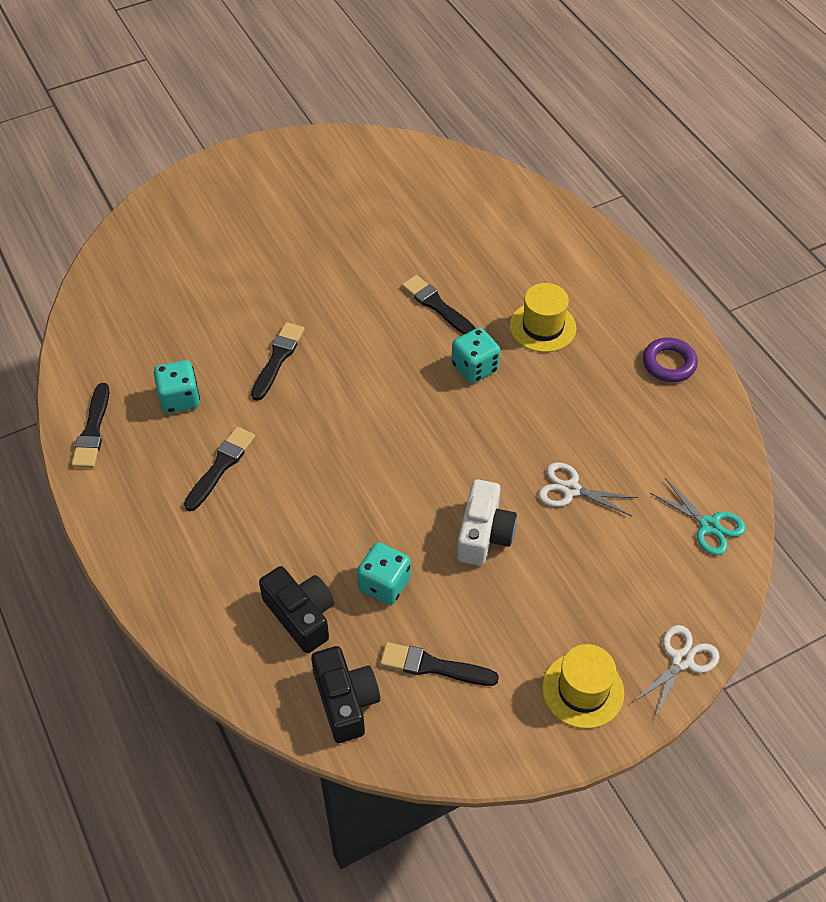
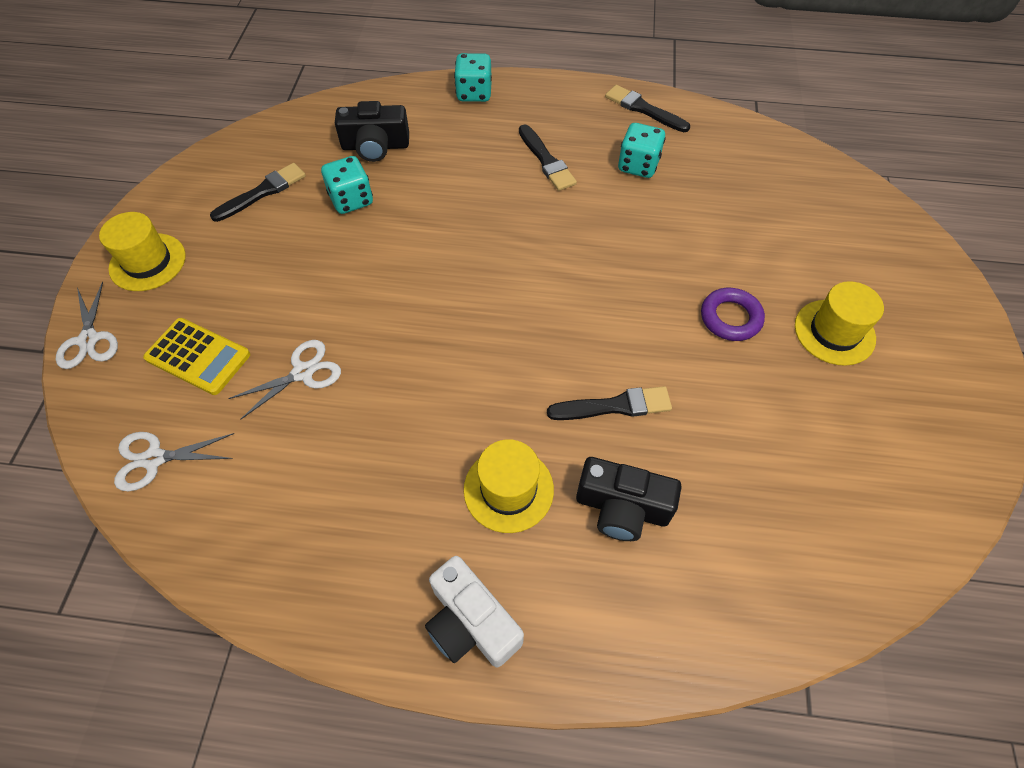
camera: 125 degrees right, 5 degrees up
(278, 358) = (636, 244): black brush -> none
(279, 224) = (834, 332): none -> yellow hat
(345, 701) = (292, 138): black camera -> black camera (622, 508)
(474, 368) = (505, 387): turquoise dice -> turquoise dice (474, 93)
(484, 534) = (327, 282): white camera -> white camera (471, 622)
(622, 568) = (198, 357): none -> yellow calculator
(669, 363) = (351, 588): purple ring -> purple ring (730, 318)
(709, 526) = (154, 459): turquoise scissors -> white scissors

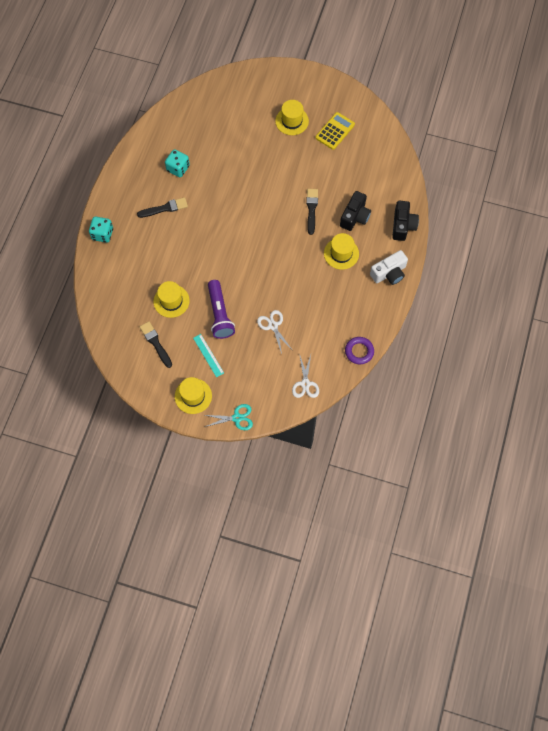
camera: 80 degrees left, 10 degrees up
(88, 340) = (237, 418): white scissors -> turquoise scissors
(198, 357) = (256, 369): yellow calculator -> yellow calculator (335, 131)
(235, 272) = (208, 355): none -> turquoise ruler
(327, 276) = (219, 314): none -> purple flashlight
(351, 200) = (171, 301): turquoise dice -> yellow hat
(375, 146) = (133, 287): black camera -> black camera (403, 225)
(643, 109) = (137, 156): black brush -> none
(730, 318) = (277, 156): purple ring -> purple ring (359, 351)

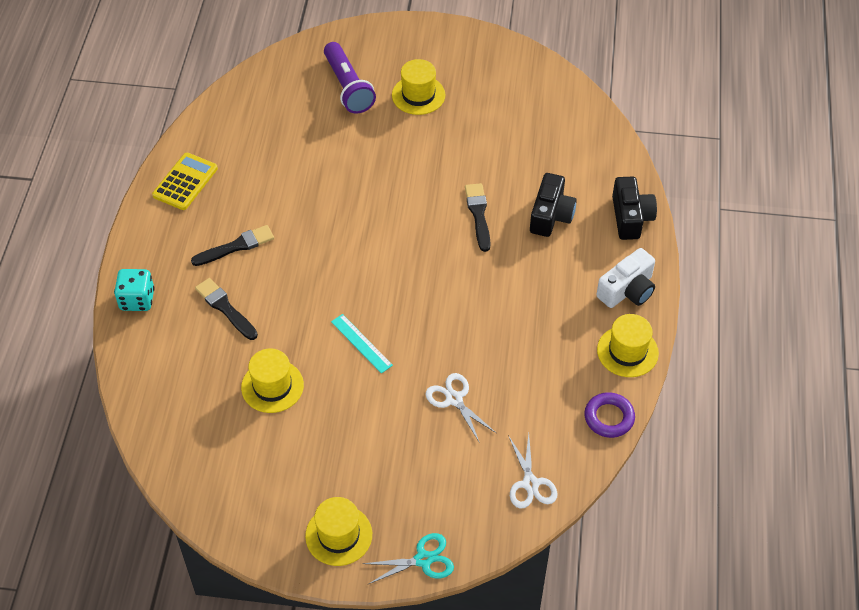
camera: 10 degrees left, 15 degrees down
(155, 343) = (257, 458): black brush -> black brush (225, 308)
(178, 168) = (248, 185): turquoise dice -> none
(208, 355) = (353, 463): turquoise ruler -> turquoise ruler (361, 343)
(219, 314) = (359, 394): purple flashlight -> purple flashlight (348, 87)
(335, 131) = (489, 100): yellow calculator -> yellow calculator (185, 182)
(341, 253) = (542, 272): yellow hat -> yellow hat (627, 351)

